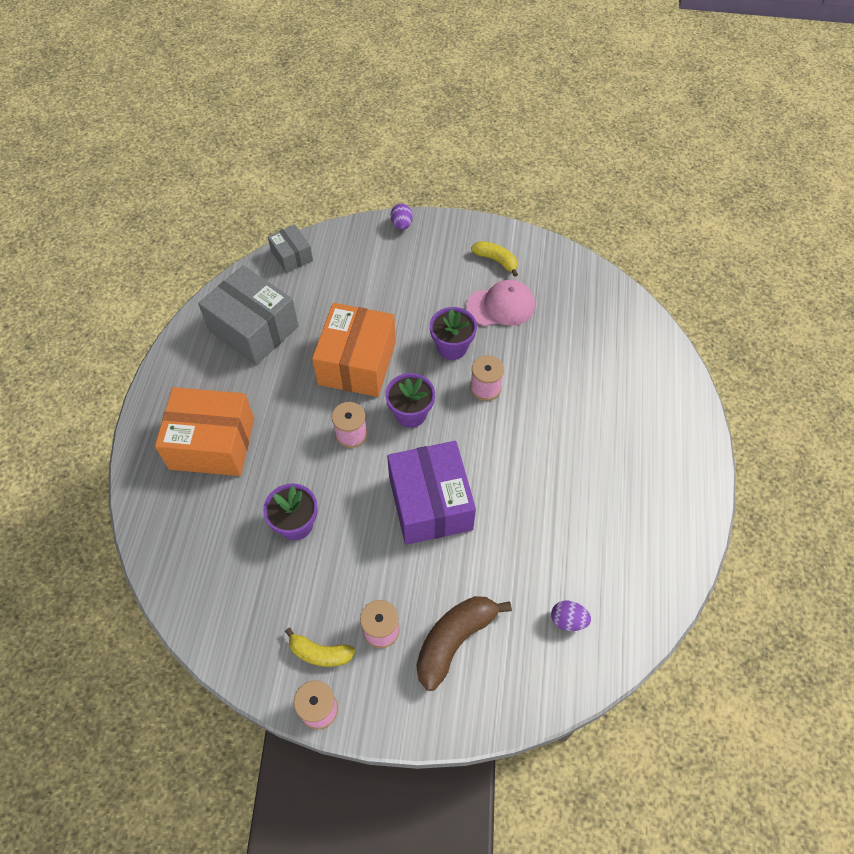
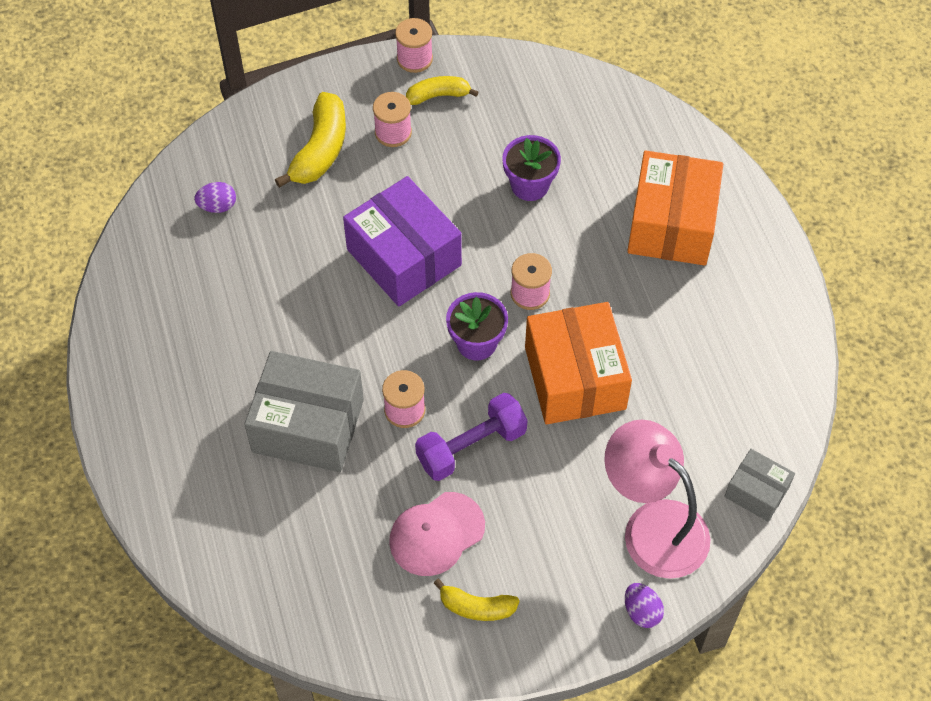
camera: 155 degrees right, 0 degrees up
(212, 443) = (671, 224): orange box -> orange box turned 60 degrees counterclockwise
(253, 328) = (727, 369): grey box -> grey box (308, 426)
(366, 262) = (652, 526): none -> pink lamp
(452, 347) = (471, 446): purple flower pot -> purple dumbbell
(454, 641) = (320, 149): brown banana -> yellow banana

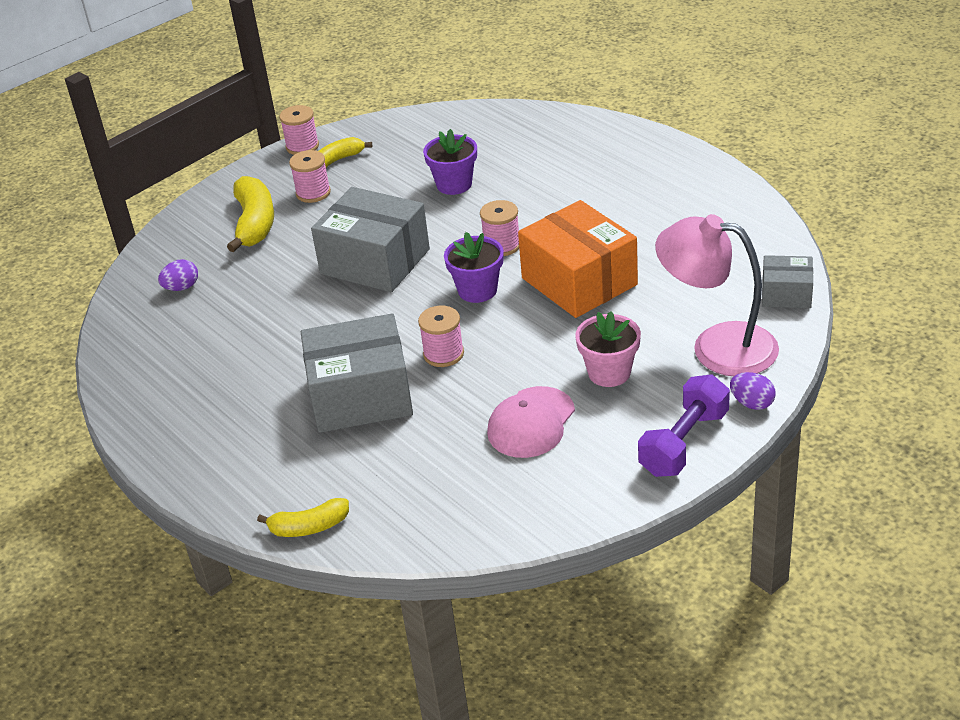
camera: 20 degrees left, 20 degrees down
(404, 257) = (375, 261): purple box -> grey box
(471, 446) = (521, 355): purple dumbbell -> purple dumbbell (684, 443)
(476, 607) = (604, 457): yellow banana -> yellow banana (309, 527)
(537, 508) = (609, 372): none -> pink flower pot
(671, 224) = (589, 167): orange box -> none

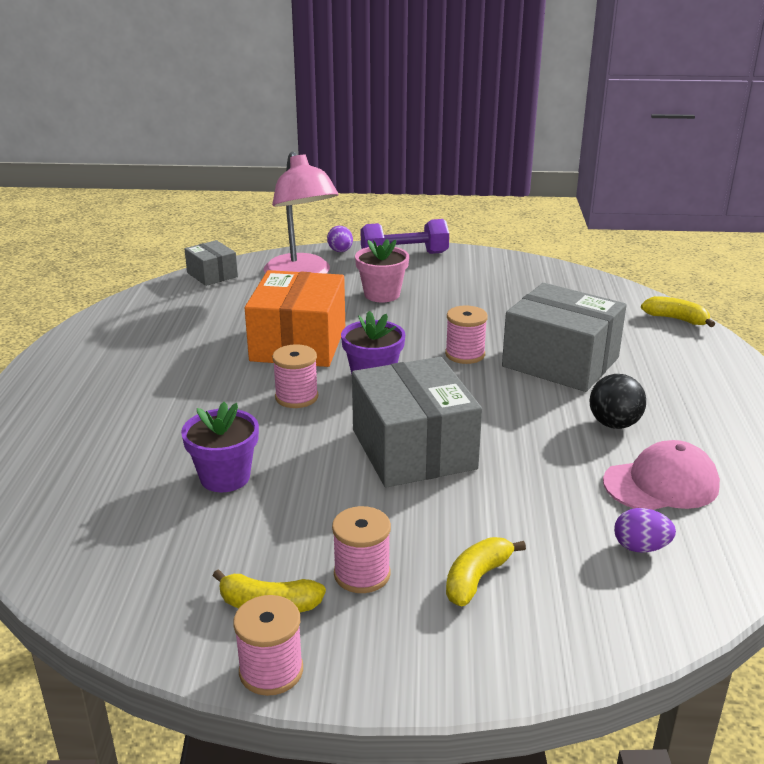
camera: 140 degrees left, 10 degrees down
(254, 223) = (476, 579): yellow banana -> yellow banana, size x0.61
(265, 361) = (614, 424): none -> black ball
(531, 423) = (468, 297): pink cap -> pink cap (661, 484)

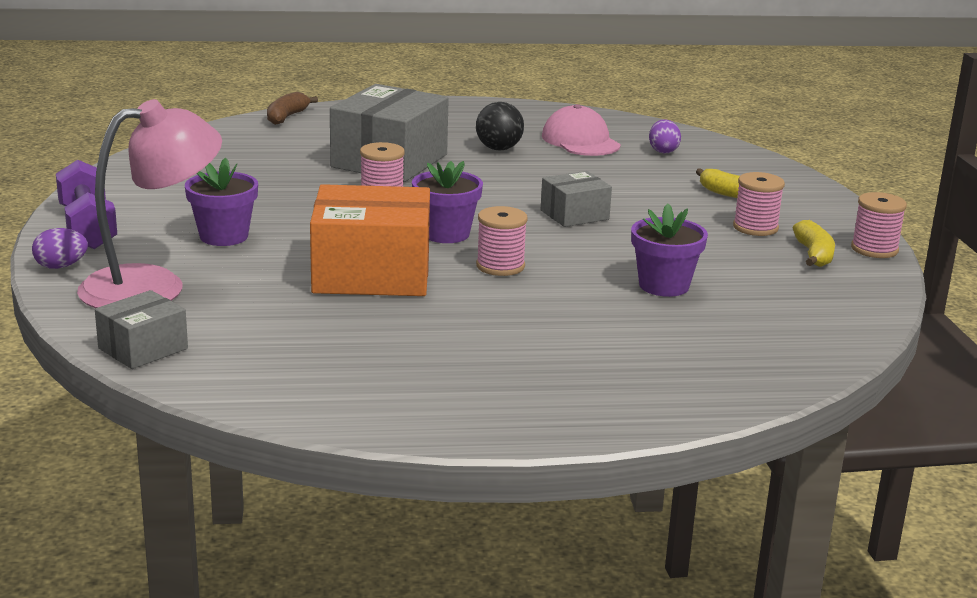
camera: 100 degrees left, 5 degrees down
(382, 294) = (224, 236): pink flower pot -> purple flower pot
(413, 449) = (574, 215): grey box -> grey box, size x0.53
(676, 319) = (286, 117): yellow banana -> brown banana

